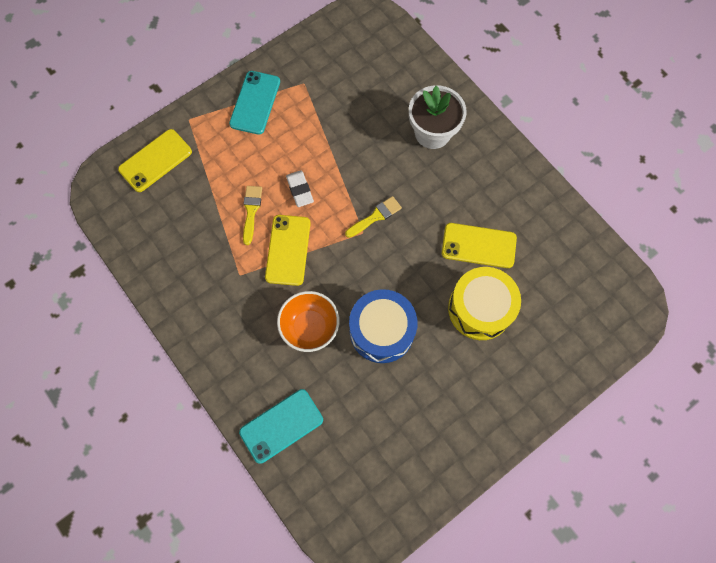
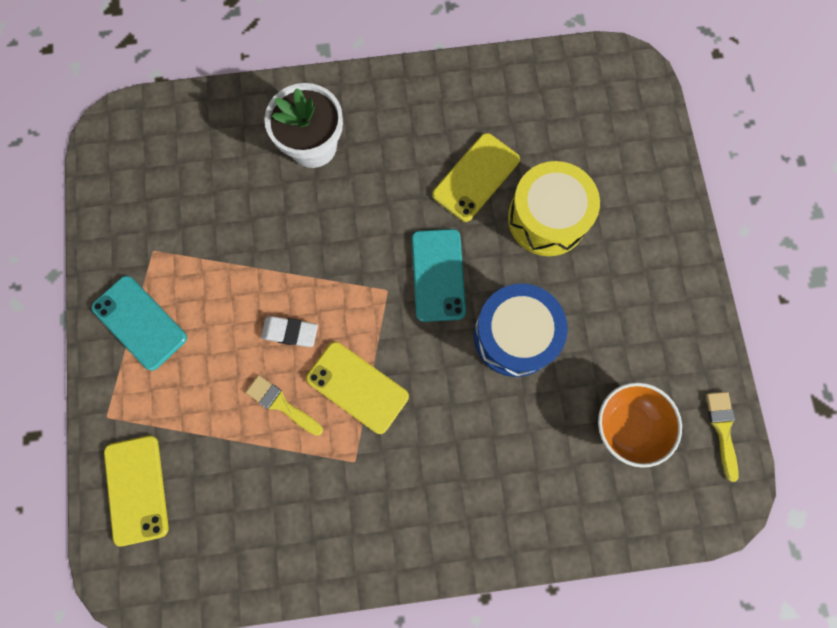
camera: 60 degrees left, 5 degrees up
(281, 426) = (563, 509): turquoise phone -> turquoise phone (438, 275)
(310, 327) = (466, 413): orange bowl -> orange bowl (627, 425)
(375, 216) = (376, 265): yellow brush -> yellow brush (722, 429)

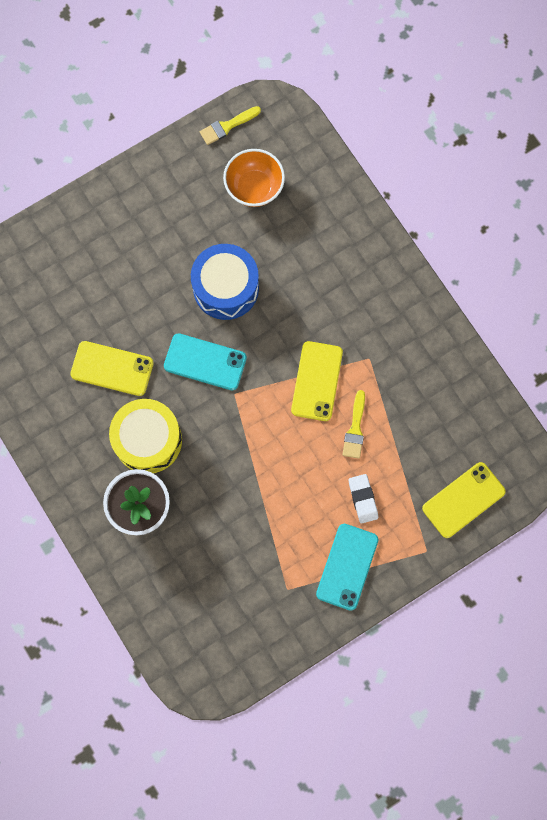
camera: 115 degrees left, 0 degrees up
(290, 332) = (300, 449): white eraser -> white eraser (363, 499)
(438, 275) = (205, 362): turquoise phone -> turquoise phone turned 45 degrees clockwise
(547, 218) = (122, 302): yellow drum -> yellow drum (148, 440)

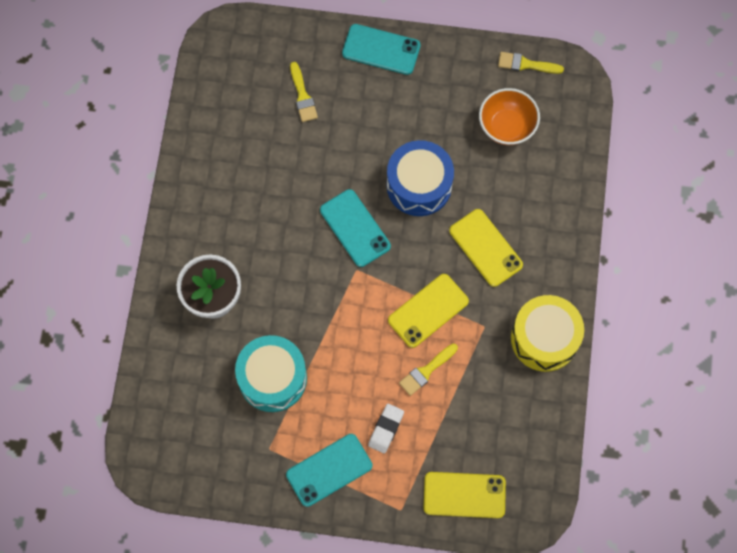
camera: 40 degrees right, 5 degrees down
(72, 289) = (302, 96): none -> yellow brush
(103, 202) = (381, 49): none -> turquoise phone
(112, 368) = (281, 178): yellow phone -> yellow phone (485, 248)
(148, 440) = (262, 252): yellow drum -> yellow drum (544, 338)
(242, 532) = (272, 378): none -> turquoise drum

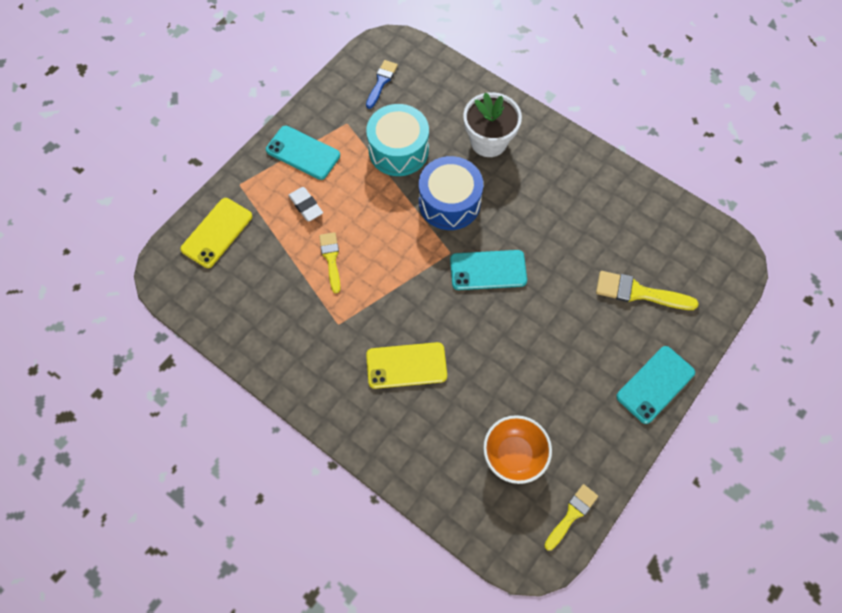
camera: 120 degrees right, 5 degrees down
(198, 444) = (381, 82): none -> blue brush
(302, 96) = (639, 292): yellow brush -> yellow brush, size x1.50
(329, 470) = (303, 153): turquoise phone -> turquoise phone turned 60 degrees counterclockwise
(419, 185) = (498, 343): blue drum -> blue drum (449, 202)
(428, 311) = (380, 287): yellow phone -> none
(544, 338) = (295, 366): yellow drum -> none

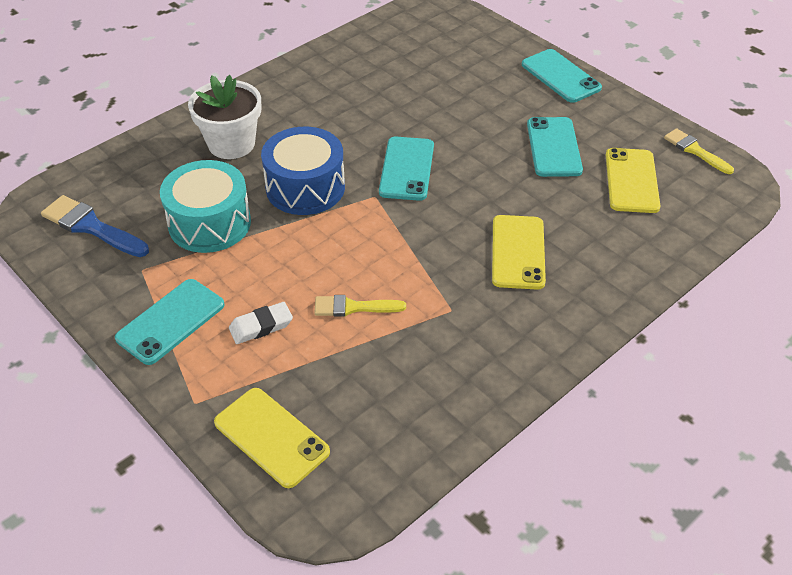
camera: 80 degrees left, 20 degrees down
(381, 82) = (91, 227): blue brush -> blue brush, size x1.50
(514, 454) = (631, 181): orange bowl -> yellow phone
(545, 385) = (553, 147): none -> turquoise phone
(639, 292) = (459, 69): yellow brush -> none

